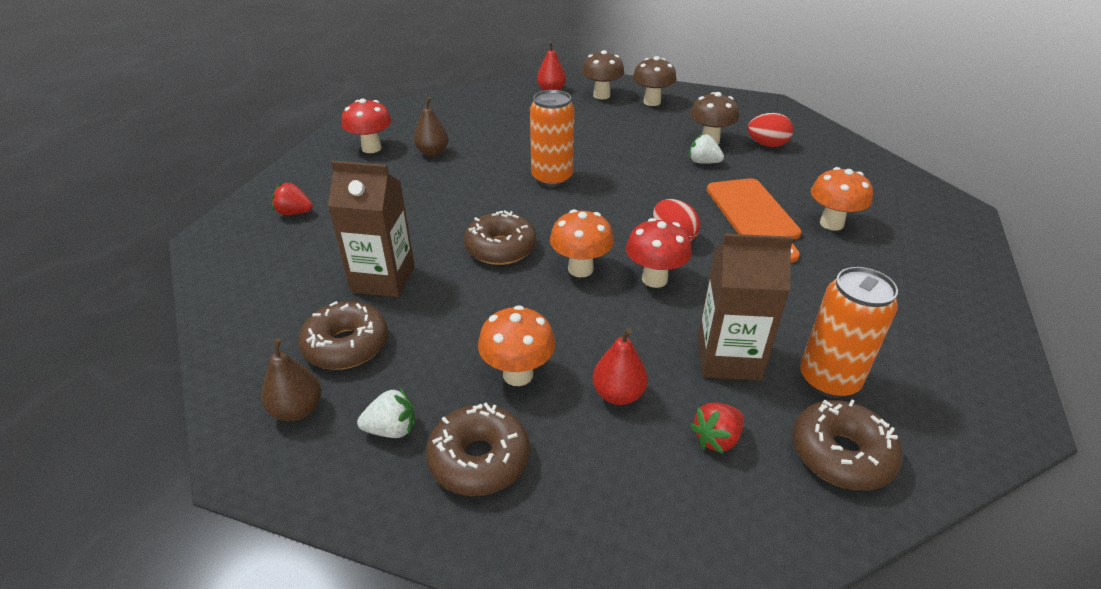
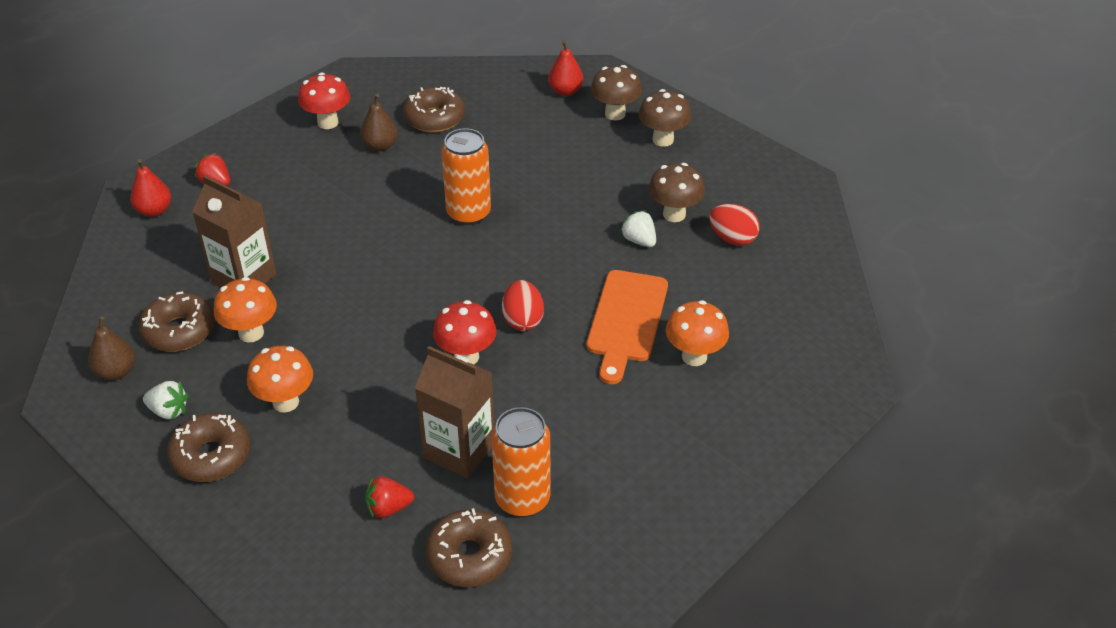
camera: 25 degrees right, 5 degrees up
(500, 248) = (360, 279): brown donut -> brown donut (434, 118)
(580, 269) = (411, 324): orange mushroom -> orange mushroom (251, 333)
(618, 394) = (346, 446): red pear -> red pear (154, 211)

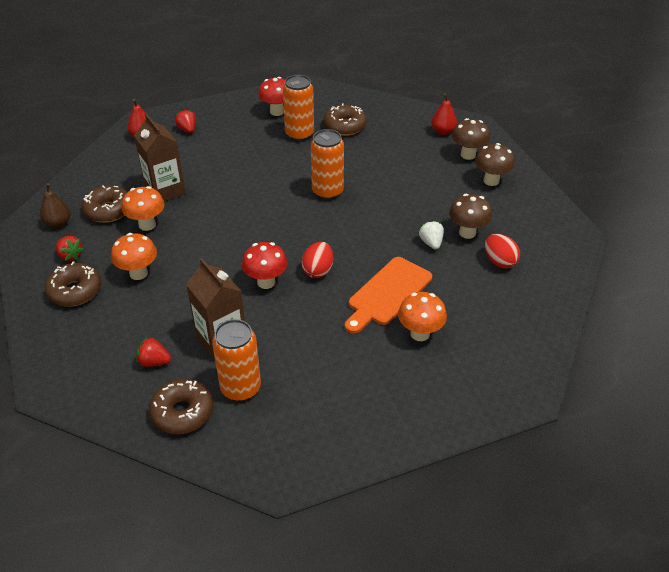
camera: 25 degrees right, 0 degrees up
(169, 411) = (70, 256): white strawberry -> red strawberry
(380, 146) = (299, 134): brown pear -> orange can

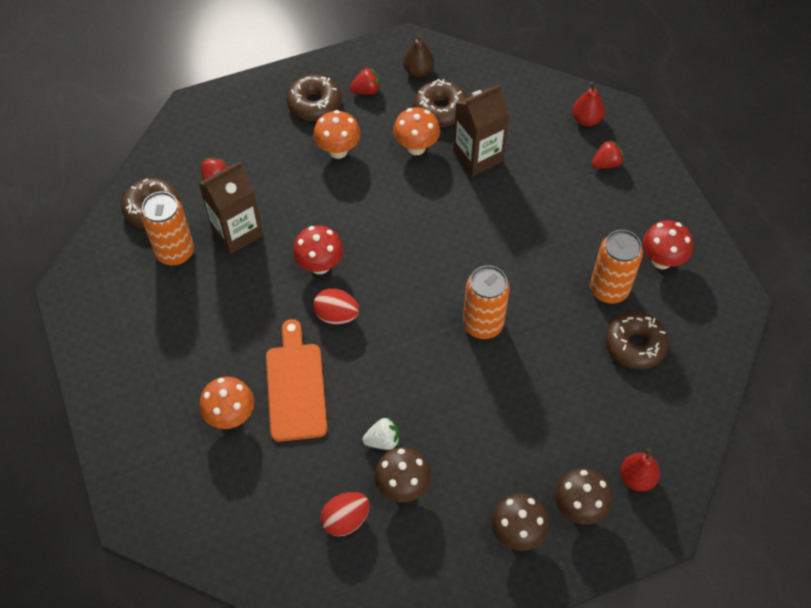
camera: 90 degrees right, 15 degrees up
(70, 256) = (366, 90): red strawberry -> red strawberry turned 150 degrees counterclockwise
(388, 293) = (295, 386): orange cutting board -> orange cutting board turned 45 degrees clockwise

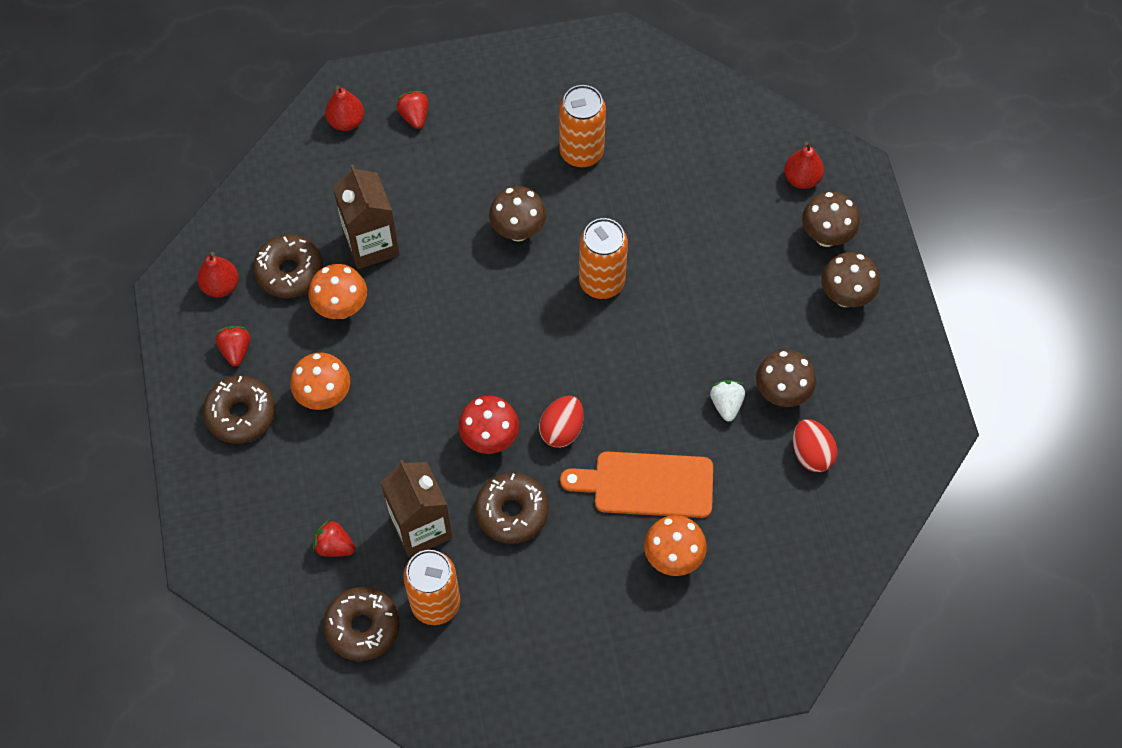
camera: 80 degrees left, 5 degrees up
(418, 71) = (220, 286): brown pear -> red pear
(517, 254) = (518, 231): none -> brown mushroom
(635, 345) = (654, 144): brown donut -> brown donut (512, 512)
(661, 260) = (555, 95): red mushroom -> none

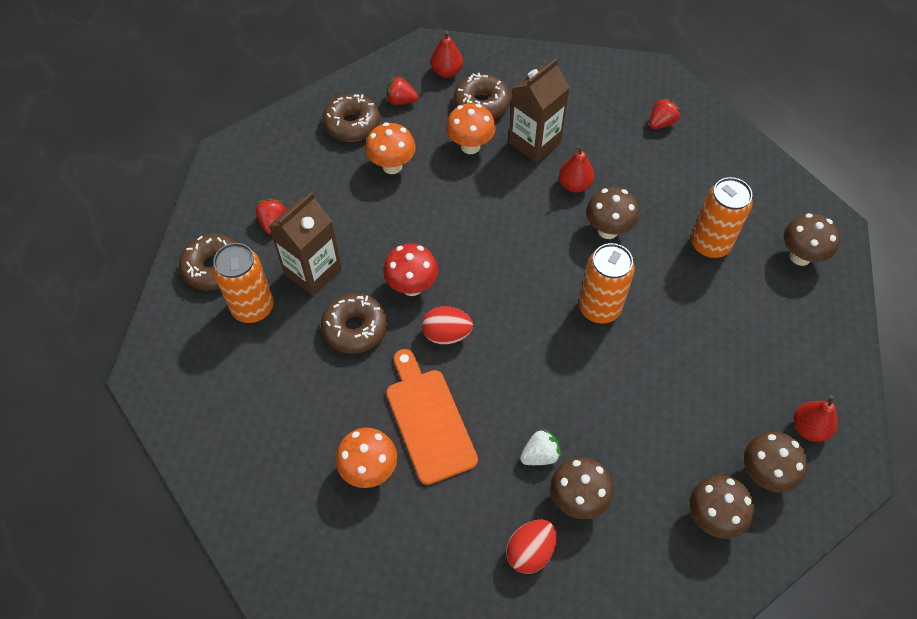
camera: 65 degrees right, 5 degrees down
(236, 350) = (401, 101): red strawberry -> red strawberry turned 135 degrees counterclockwise
(346, 121) = (627, 85): red pear -> red pear (574, 185)
(634, 86) = (800, 256): none -> brown mushroom

